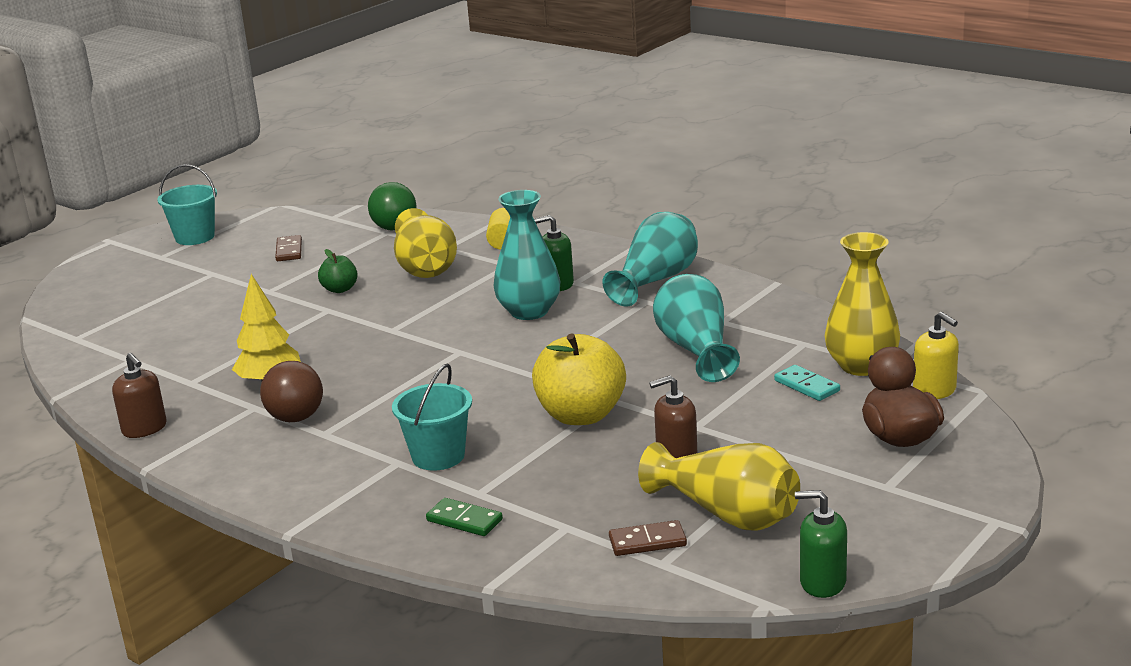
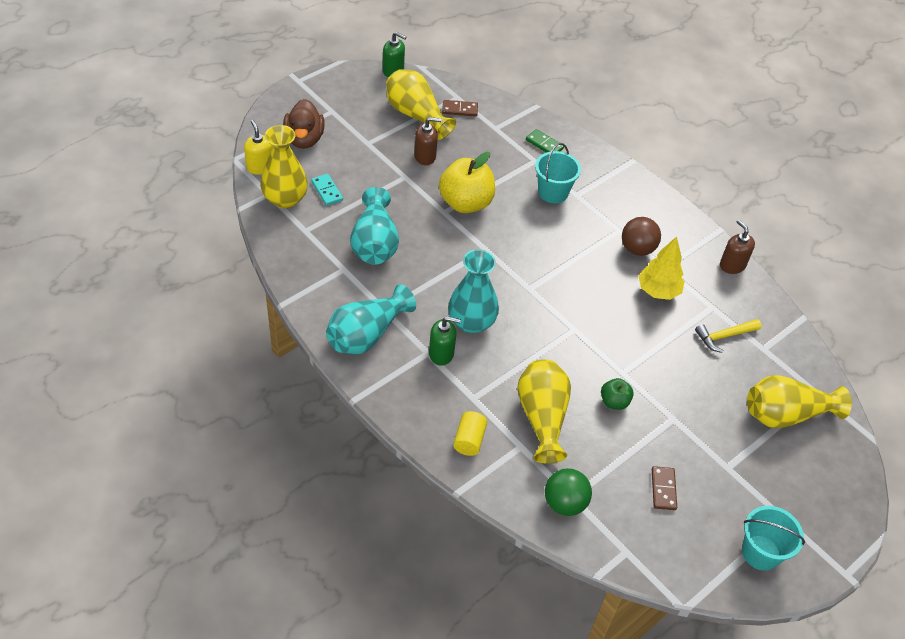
camera: 175 degrees left, 25 degrees up
(126, 316) = (786, 414): none -> yellow vase
(183, 360) = (724, 336): none -> yellow hammer

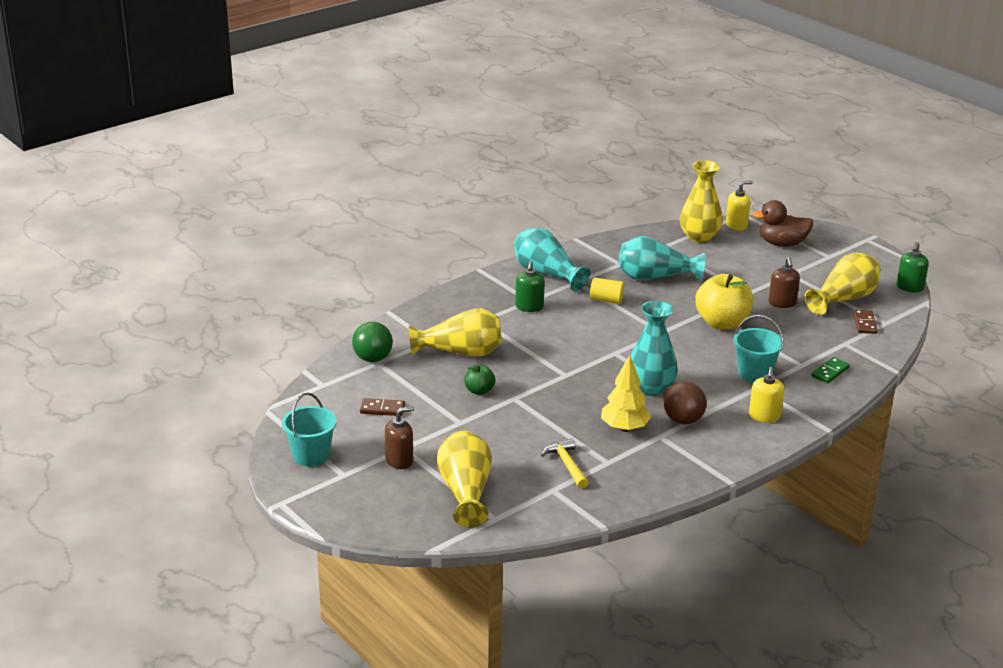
camera: 95 degrees right, 20 degrees down
(327, 191) = (715, 255): turquoise domino -> none
(469, 440) = (438, 317): yellow cylinder -> yellow cylinder (606, 300)
(471, 322) = (567, 322): turquoise vase -> turquoise vase (650, 388)
(620, 195) = (764, 416): none -> yellow soap dispenser
(732, 265) = (673, 483): brown soap dispenser -> brown soap dispenser (399, 460)

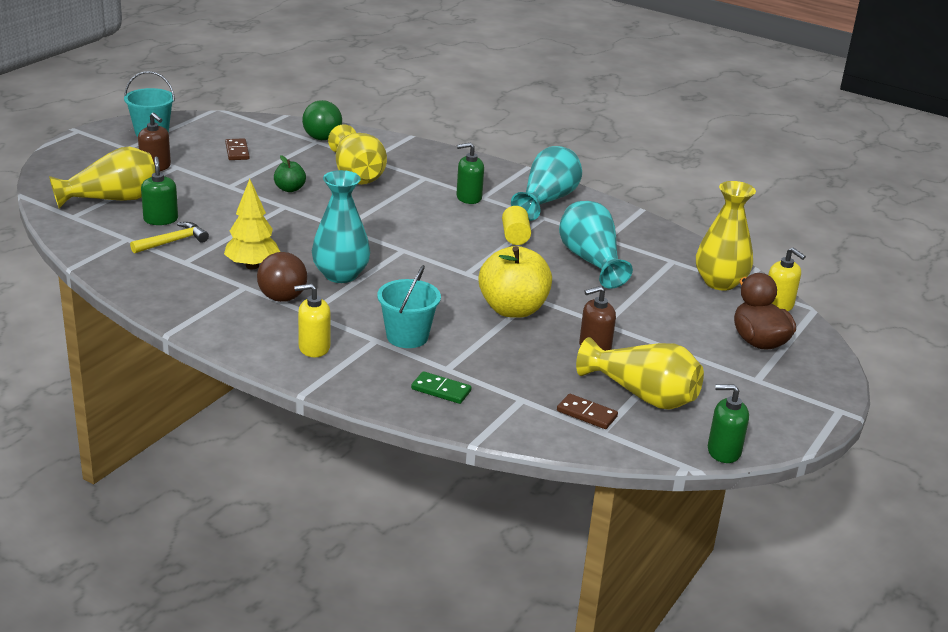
camera: 70 degrees right, 0 degrees up
(519, 467) = (161, 219): none -> green soap dispenser
(864, 323) = (587, 414): brown domino -> brown domino turned 45 degrees clockwise

